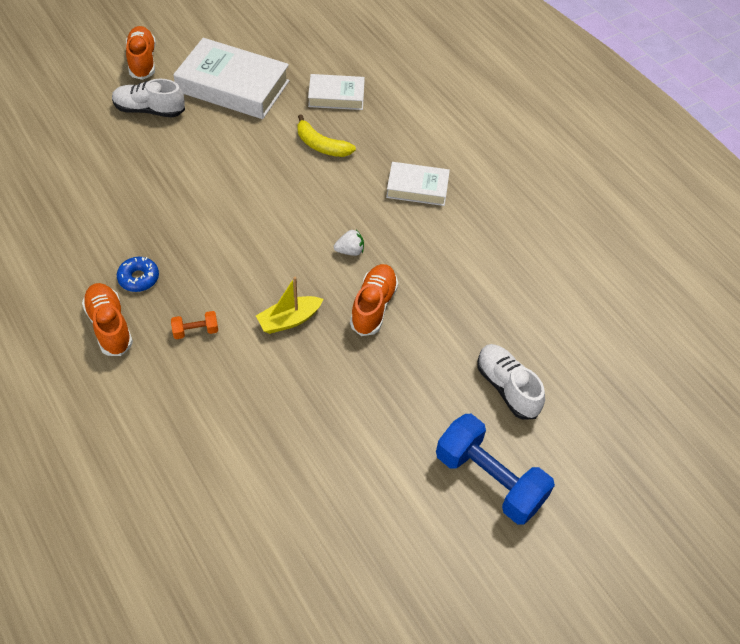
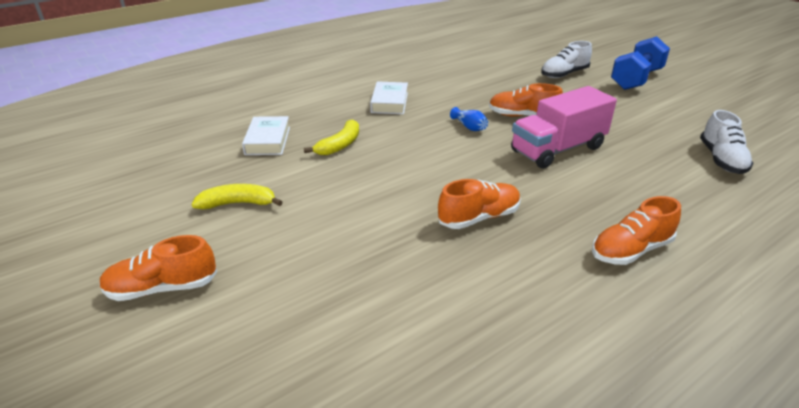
camera: 90 degrees left, 20 degrees down
(139, 278) = (556, 238): blue donut -> none
(149, 110) = (273, 267): white shoe -> white shoe (721, 159)
(180, 231) = (479, 217): none -> orange shoe
(196, 331) = (600, 195): orange dumbbell -> none
(233, 86) = (238, 203): white book -> yellow banana
(289, 320) = (557, 149): yellow boat -> pink truck
(350, 251) = (469, 127): white strawberry -> blue vase

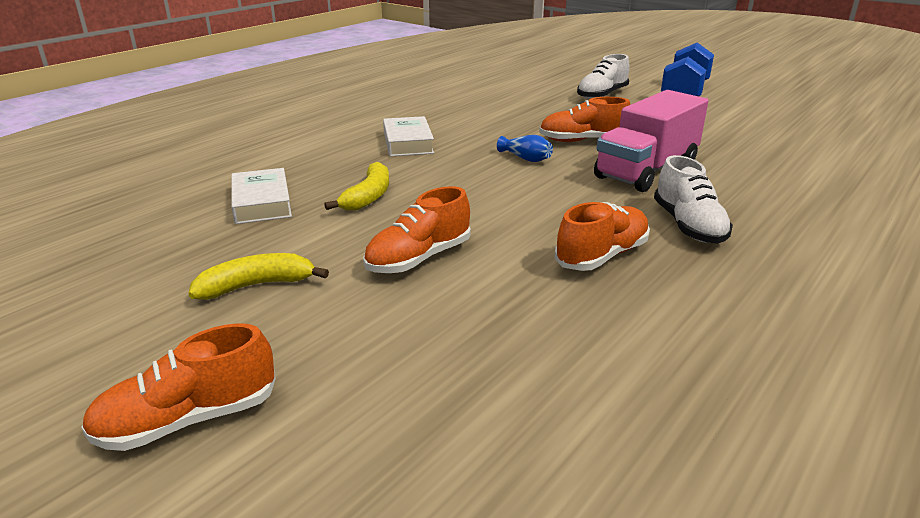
camera: 15 degrees left, 5 degrees down
(630, 250) = (803, 265): orange shoe -> orange shoe (418, 258)
(721, 159) = (829, 160): white shoe -> white shoe (688, 226)

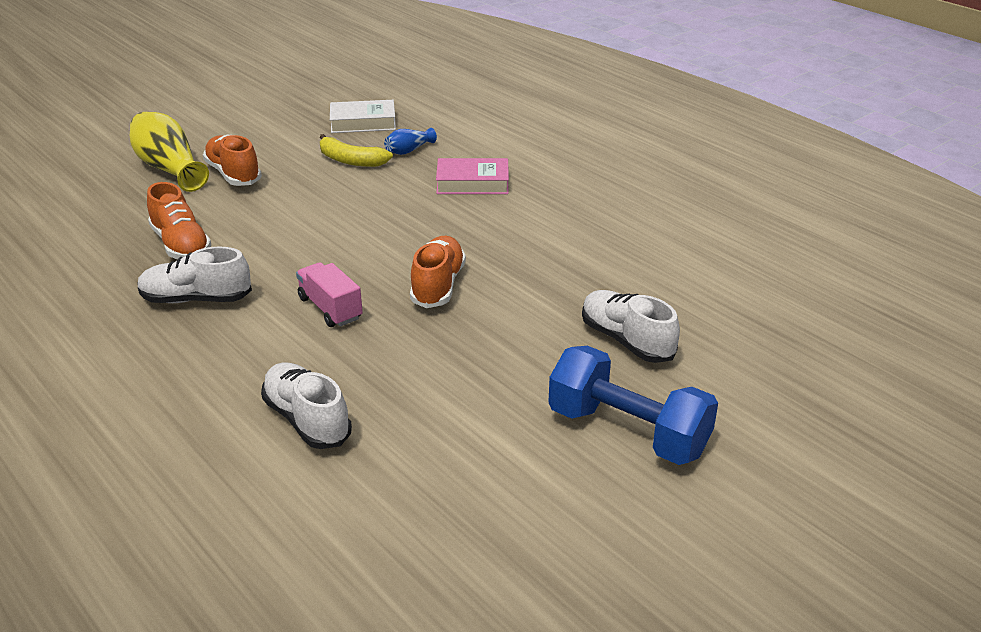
camera: 100 degrees right, 5 degrees up
(188, 420) = (129, 116): orange shoe -> none
(257, 285) = (239, 125): yellow banana -> none
(408, 142) = (472, 183): white book -> pink book
(412, 312) = (169, 169): none -> yellow vase
(526, 158) = (399, 241): blue vase -> blue vase (409, 150)
(646, 170) = (330, 308): pink truck -> pink truck, size x0.55
(777, 160) = (307, 420): none -> white shoe

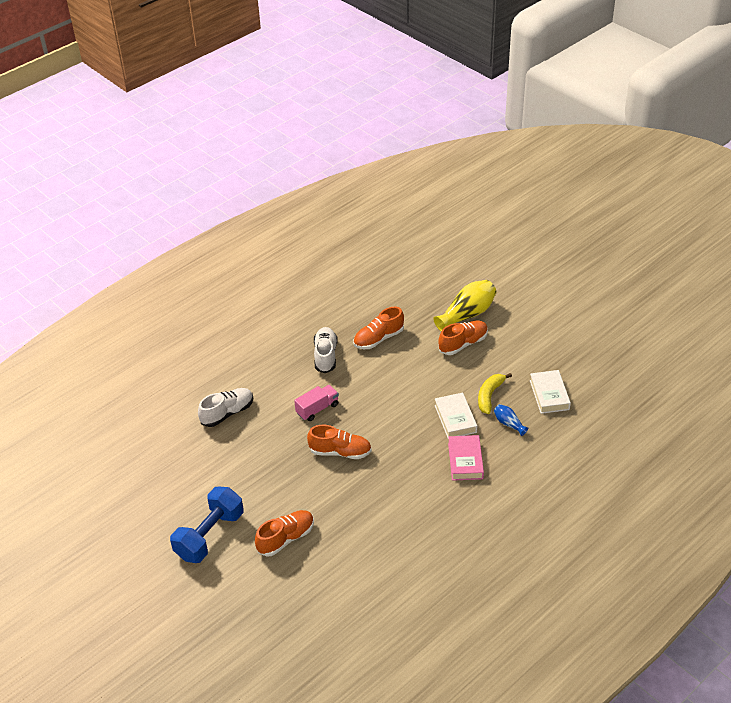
camera: 90 degrees right, 10 degrees up
(389, 187) = (455, 419): none -> white book
(626, 340) = (286, 538): white shoe -> orange shoe

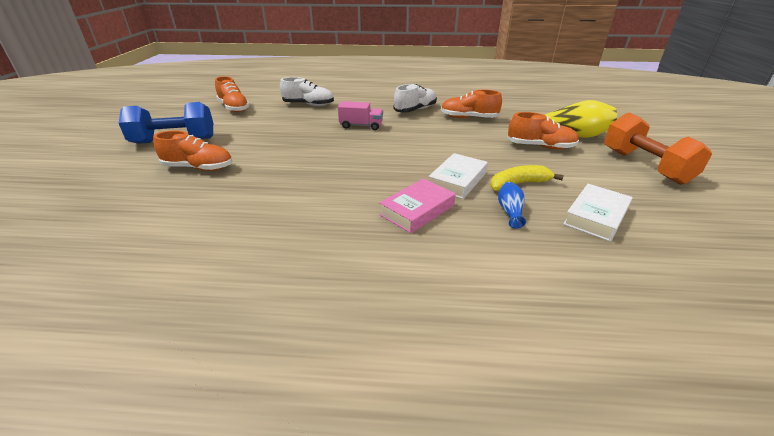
camera: 45 degrees right, 10 degrees down
(340, 452) = (330, 150): orange shoe -> orange shoe (234, 108)
(536, 323) = (644, 166): none -> orange dumbbell

